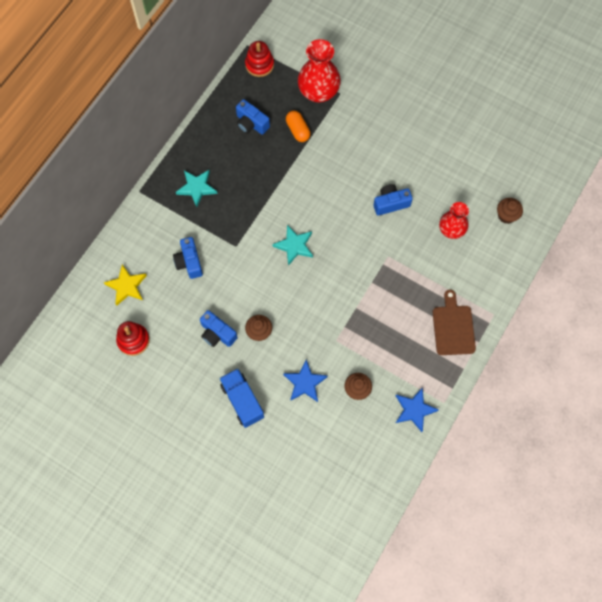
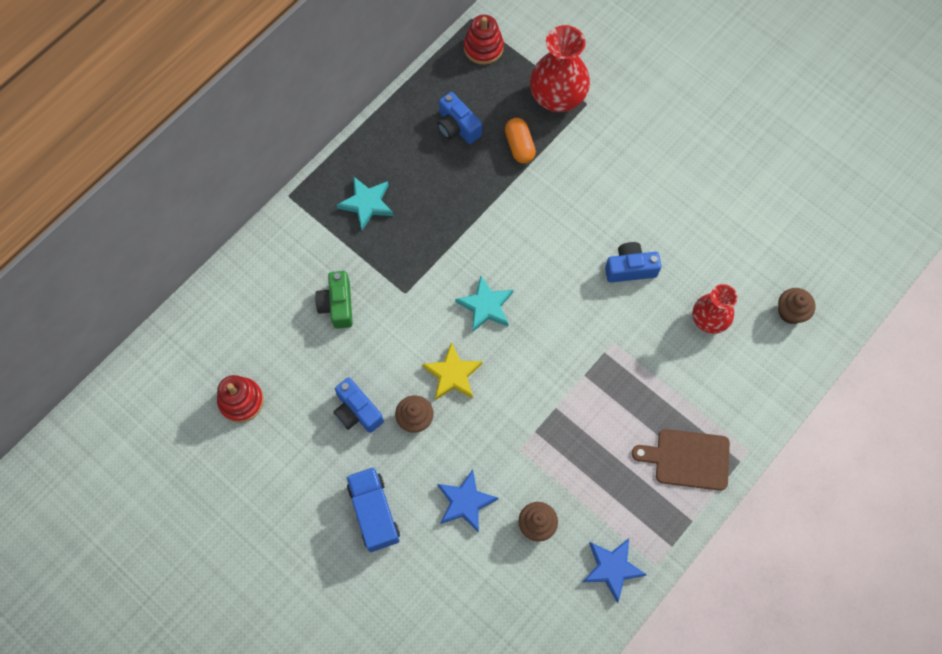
camera: 10 degrees right, 0 degrees up
(126, 286) = (246, 324): yellow star -> yellow star (453, 374)
(189, 262) = (337, 305): blue camera -> green camera
(453, 327) = (688, 459): brown cutting board -> brown cutting board turned 90 degrees counterclockwise

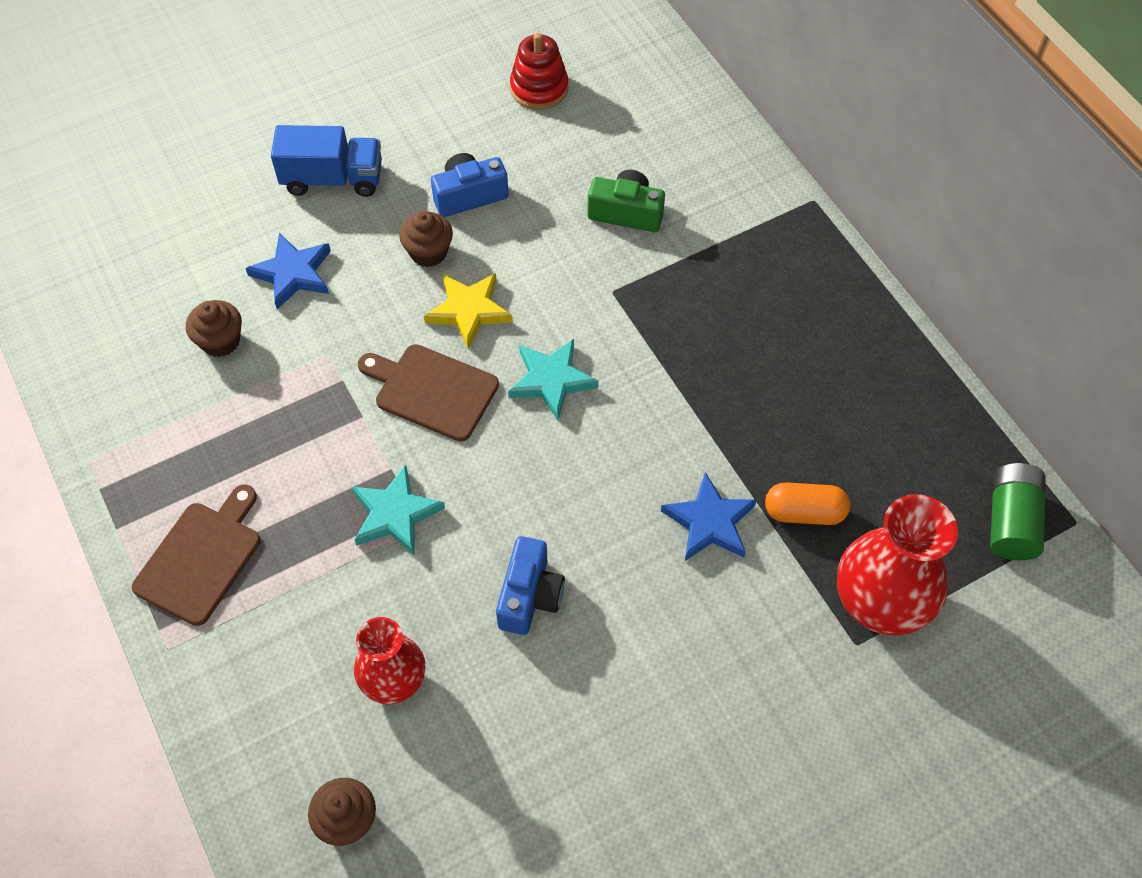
camera: 110 degrees right, 10 degrees down
(367, 203) = (769, 285): turquoise star -> turquoise star (395, 514)
(457, 127) = (866, 436): blue camera -> none
(483, 48) = (1011, 521): red stacking toy -> green battery
(520, 373) = (432, 390): none -> brown cutting board
(612, 568) = (116, 407): blue star -> blue star (709, 522)

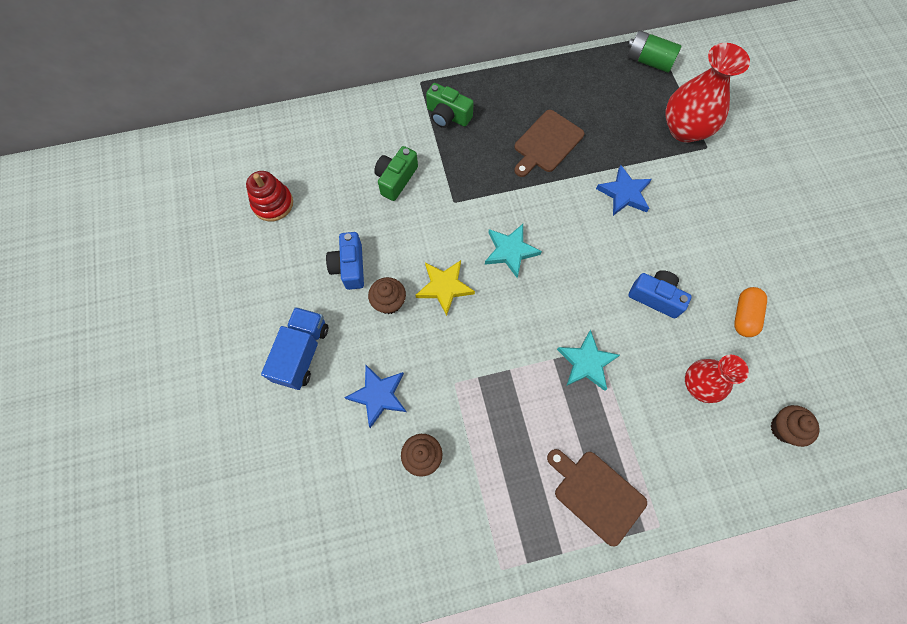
camera: 75 degrees left, 10 degrees up
(432, 390) = (500, 322): brown cutting board -> brown cutting board (546, 143)
(764, 249) = (448, 116): none -> green camera
(804, 512) = (627, 147): orange capsule -> orange capsule (744, 316)

